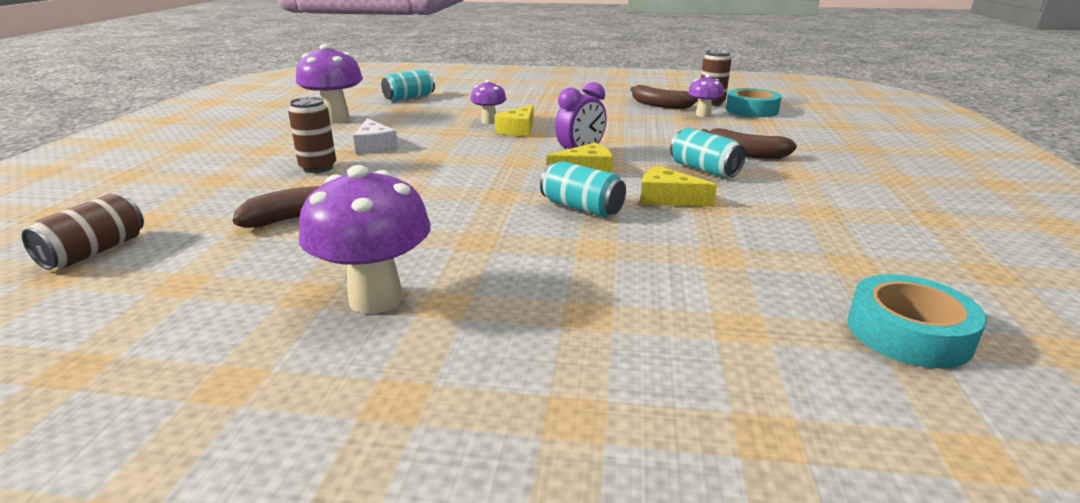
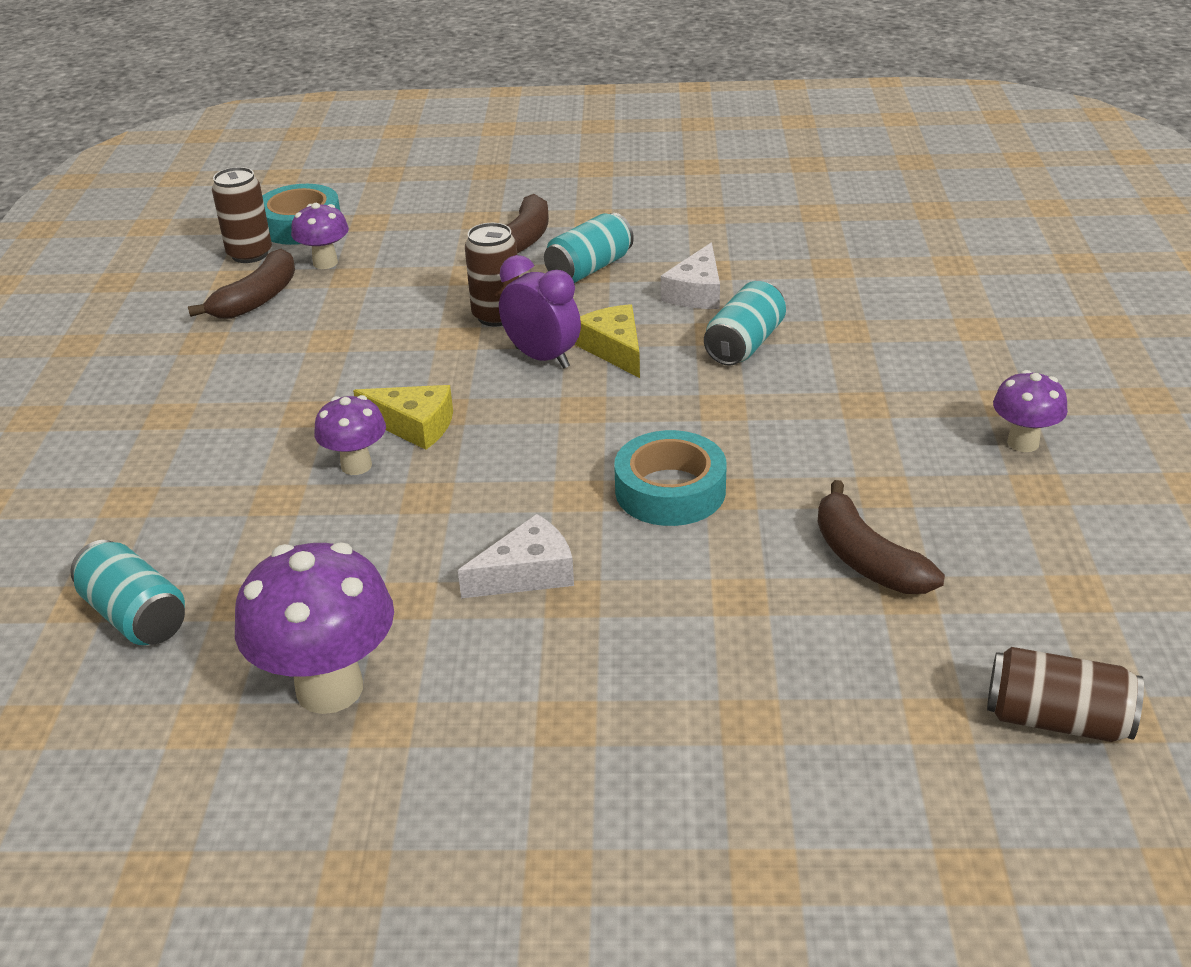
camera: 95 degrees left, 10 degrees up
(318, 168) = (658, 609): brown can -> brown can (497, 316)
(375, 299) = (1023, 443): purple mushroom -> purple mushroom, size x0.56
(667, 198) = (696, 292): yellow cheese -> white cheese
(908, 333) = (924, 205): turquoise tape -> turquoise tape (670, 490)

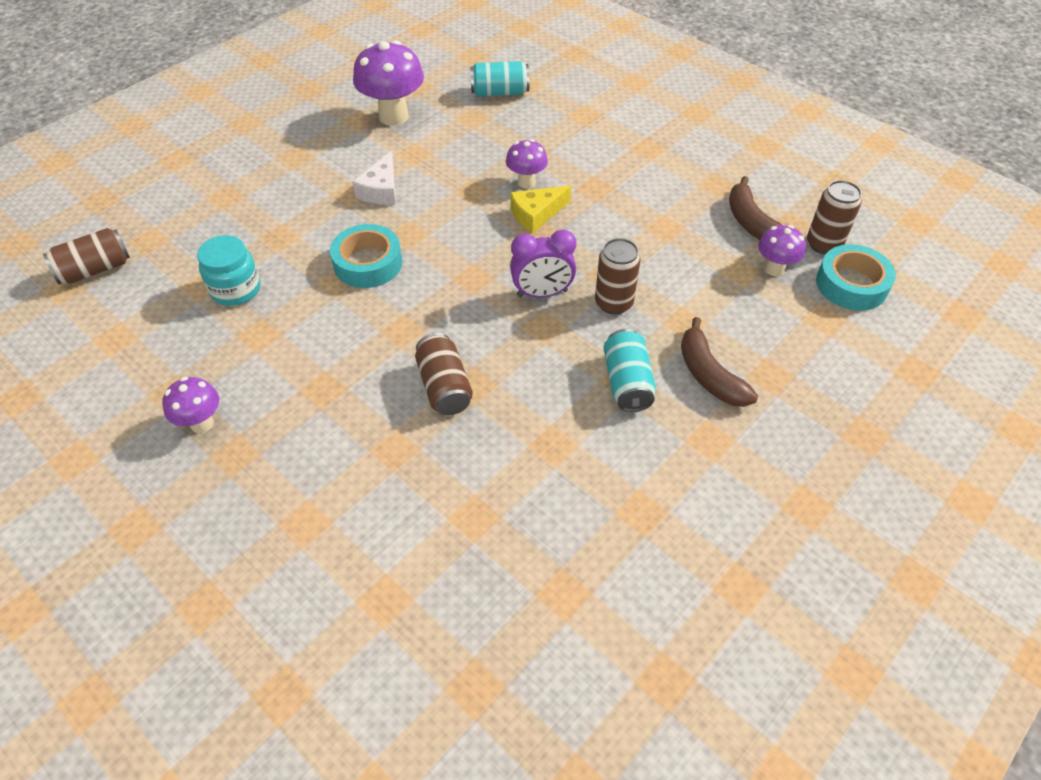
camera: 130 degrees right, 15 degrees up
(614, 349) = (513, 327): yellow cheese -> none
(696, 292) = (531, 412): white cheese -> none
(744, 344) = (444, 386): turquoise can -> brown can
(866, 559) = (236, 289): brown banana -> turquoise jar

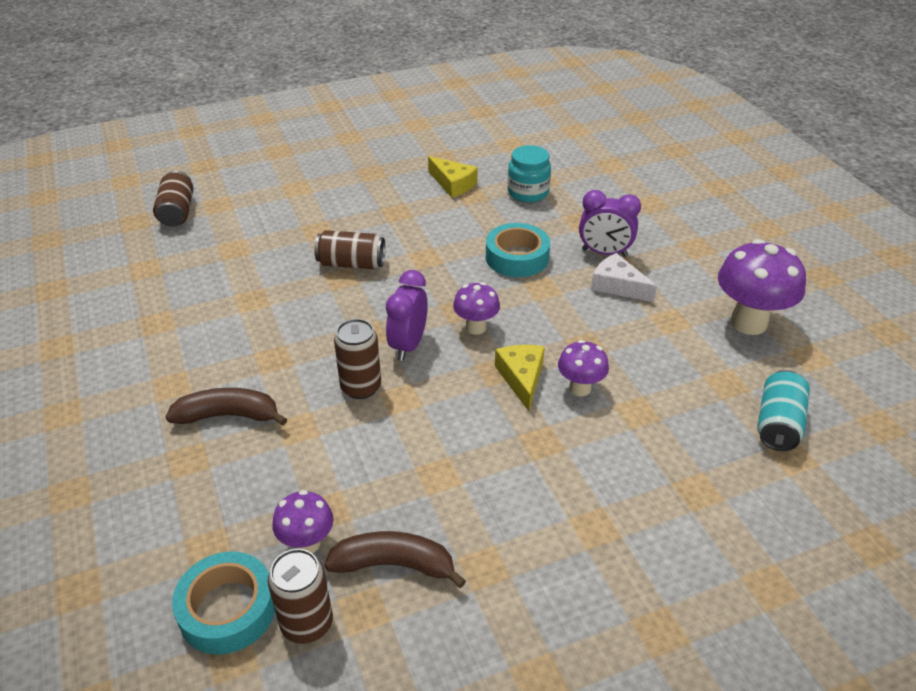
camera: 115 degrees right, 10 degrees down
(95, 269) = (589, 142): brown can -> brown can (177, 212)
(201, 423) = (407, 164): purple mushroom -> purple mushroom (476, 327)
(238, 360) = (453, 184): none -> yellow cheese
(331, 208) = (604, 253): none -> purple clock
(627, 382) = (268, 360): turquoise can -> none

